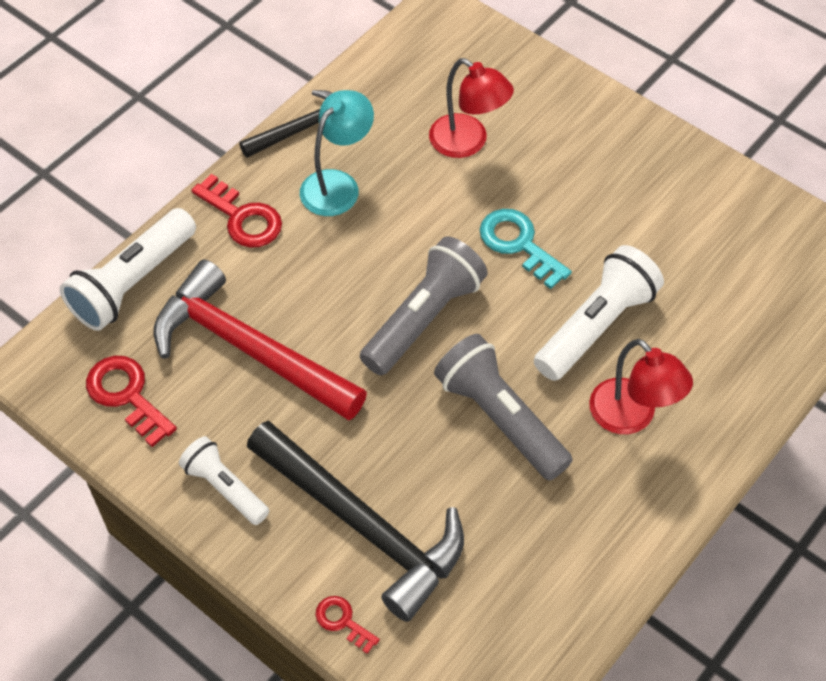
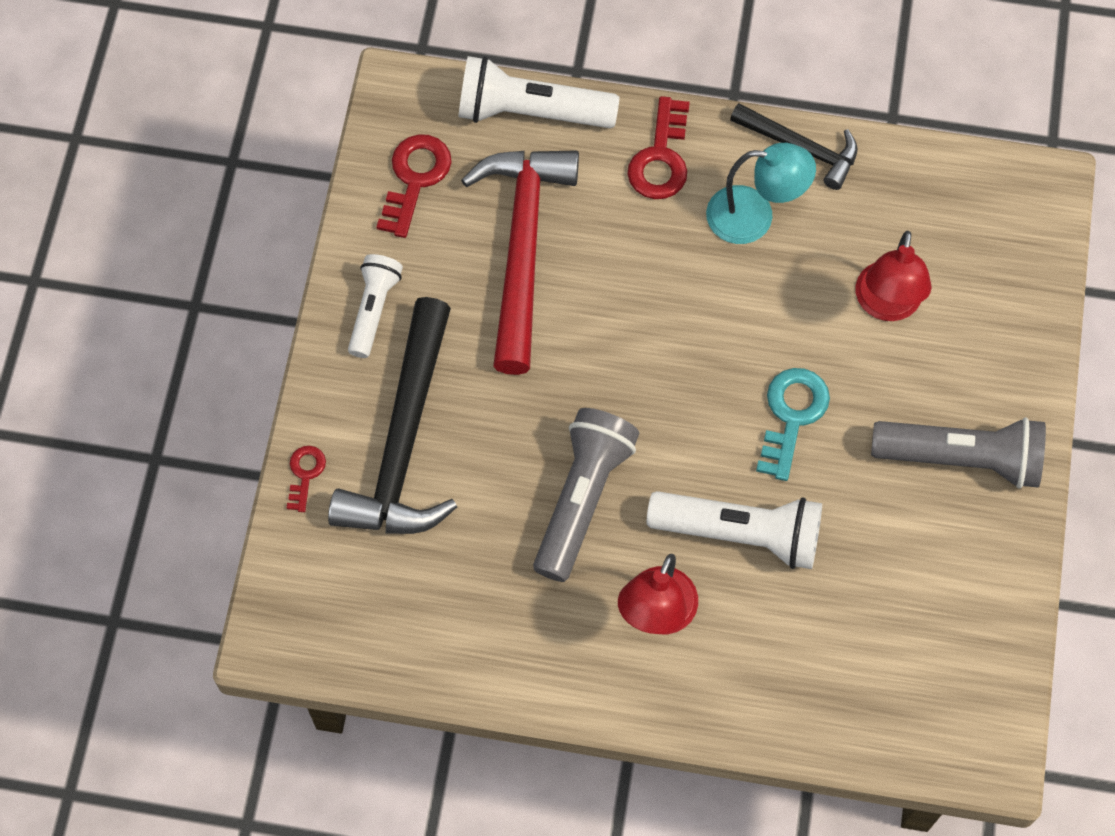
camera: 60 degrees right, 10 degrees up
(424, 318) = (649, 376): grey flashlight -> grey flashlight (961, 459)

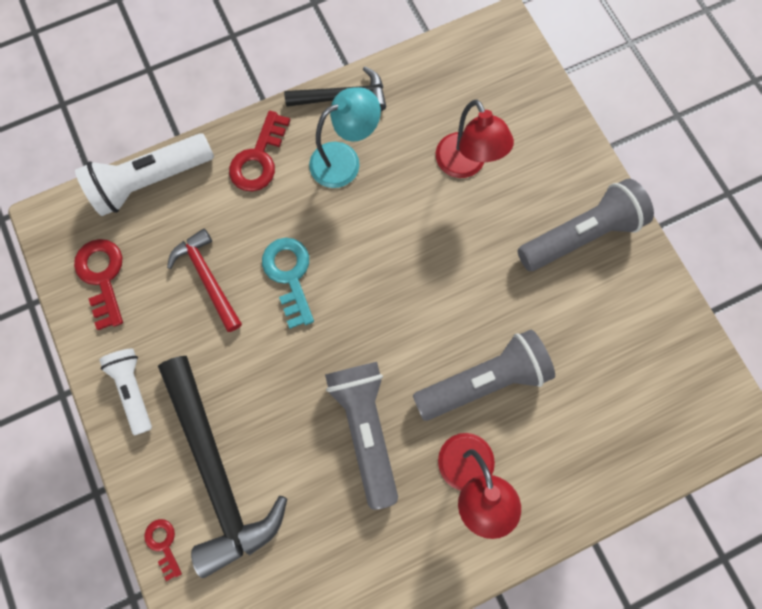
camera: 35 degrees left, 10 degrees up
(522, 248) = (208, 278): red hammer -> red hammer, size x0.56
(661, 158) = (259, 159): red key -> red key turned 45 degrees clockwise
(740, 534) = (483, 379): white flashlight -> grey flashlight
(791, 416) = (459, 276): turquoise key -> turquoise key (289, 275)

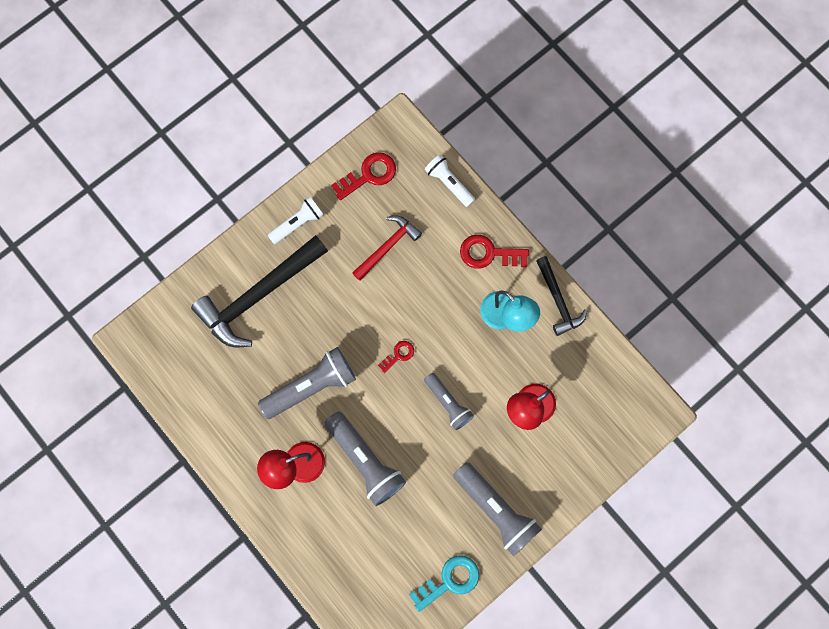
camera: 75 degrees right, 0 degrees up
(152, 181) = (449, 183): white flashlight -> white flashlight, size x0.62
(163, 544) = (204, 276): red key -> red key (398, 355)
(289, 275) = (405, 302): turquoise key -> turquoise key (449, 581)
(434, 256) = (448, 403): none -> grey flashlight

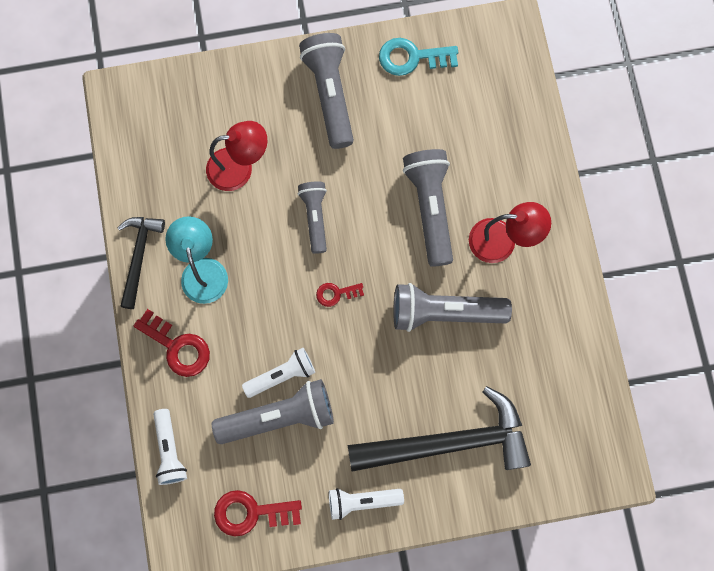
camera: 150 degrees left, 0 degrees up
(387, 246) = (279, 417): red hammer -> grey flashlight
(403, 275) = (282, 375): none -> white flashlight

